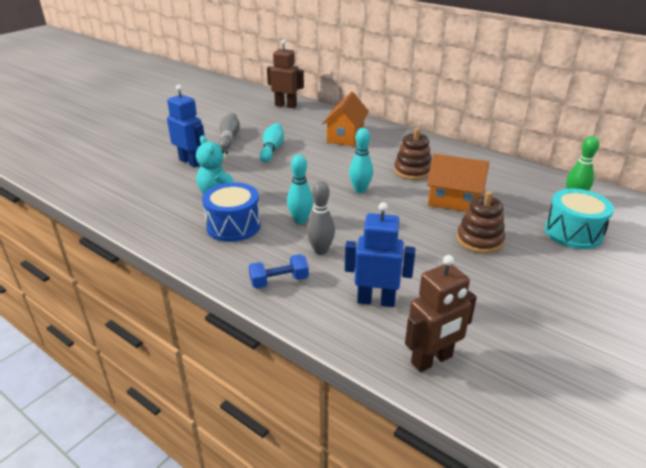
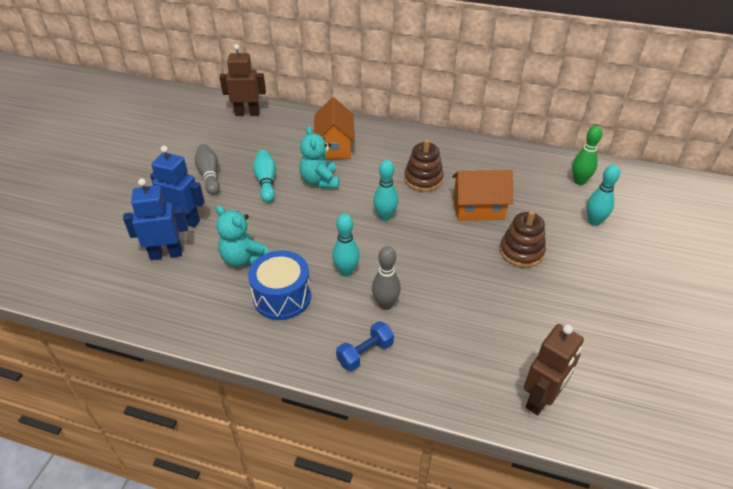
camera: 20 degrees left, 10 degrees up
(317, 156) = (320, 181): none -> turquoise teddy bear
(376, 300) = (464, 349): blue robot -> blue robot (166, 254)
(573, 232) = (594, 221): turquoise drum -> turquoise bowling pin

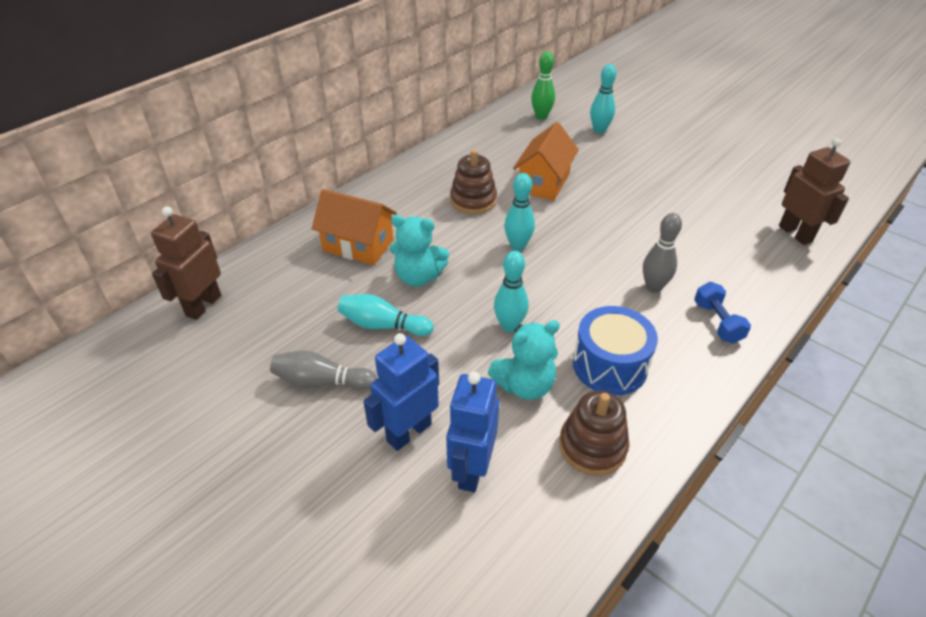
camera: 65 degrees left, 0 degrees up
(346, 271) = (591, 301): turquoise bowling pin -> turquoise bowling pin (509, 326)
(521, 252) = (618, 180): brown stacking toy -> brown stacking toy (592, 446)

